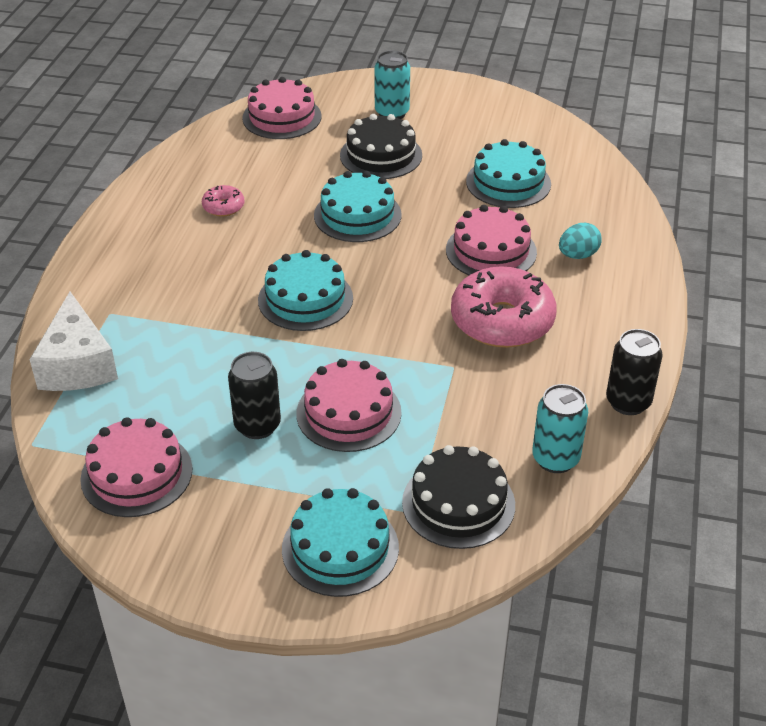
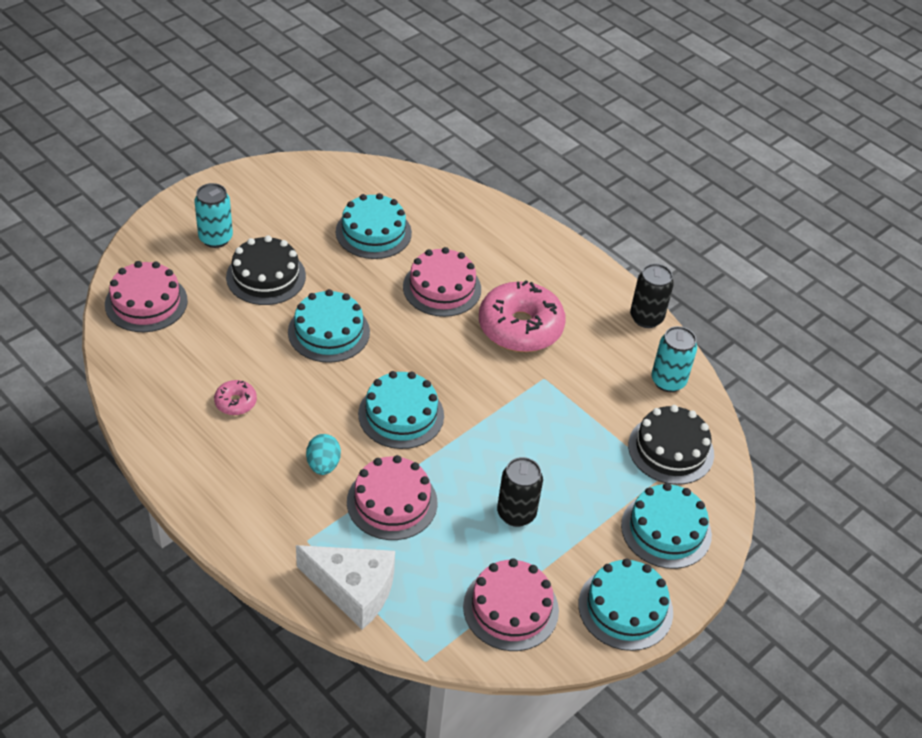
camera: 60 degrees left, 5 degrees up
(205, 560) = (625, 608): none -> turquoise cake
(348, 413) = (544, 457): pink cake -> pink cake (392, 502)
(578, 255) = (488, 250): turquoise egg -> turquoise egg (323, 465)

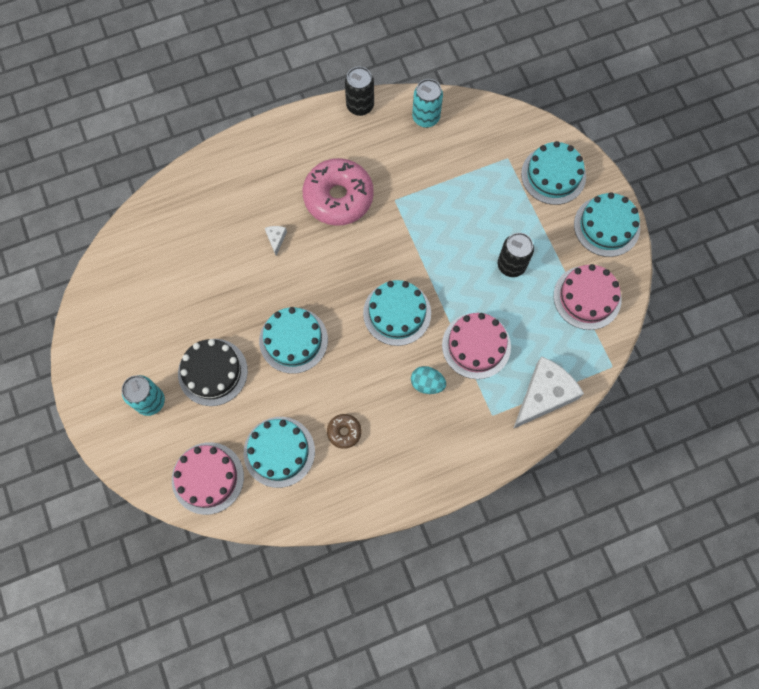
camera: 65 degrees left, 25 degrees up
(235, 402) = (344, 432): pink donut -> brown donut
(373, 232) = (192, 271): turquoise cake -> turquoise cake (279, 451)
(442, 288) = (276, 239): pink cake -> white cheese
(671, 449) = (487, 143): black cake -> none

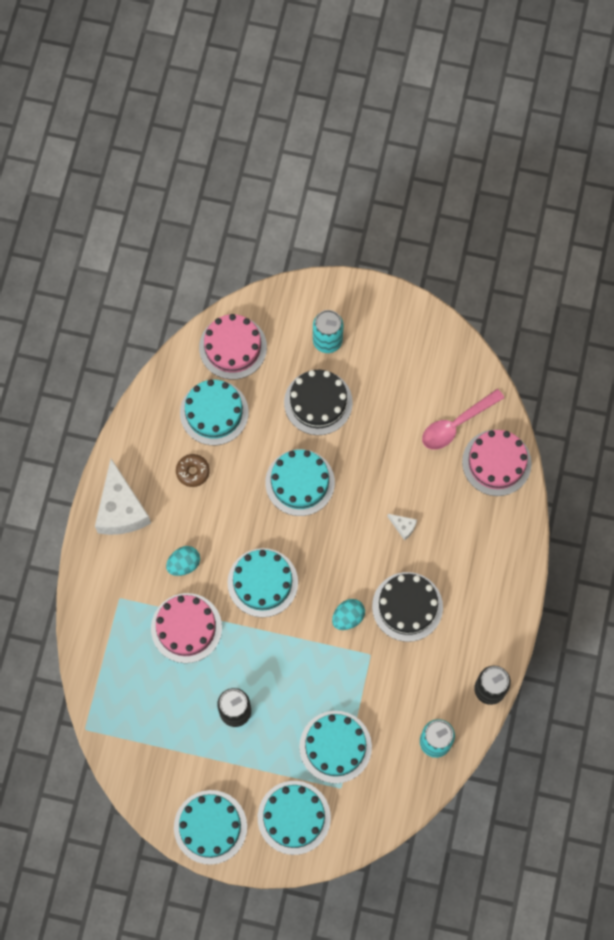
camera: 125 degrees right, 0 degrees up
(161, 253) = (456, 424): none -> pink spoon
(338, 197) = (407, 606): pink donut -> black cake
(378, 233) = (348, 617): none -> turquoise egg
(481, 180) = (335, 746): none -> turquoise cake
(543, 395) = (104, 652): white cheese -> white cheese (121, 509)
(587, 297) = (158, 755): pink cake -> pink cake (496, 462)

